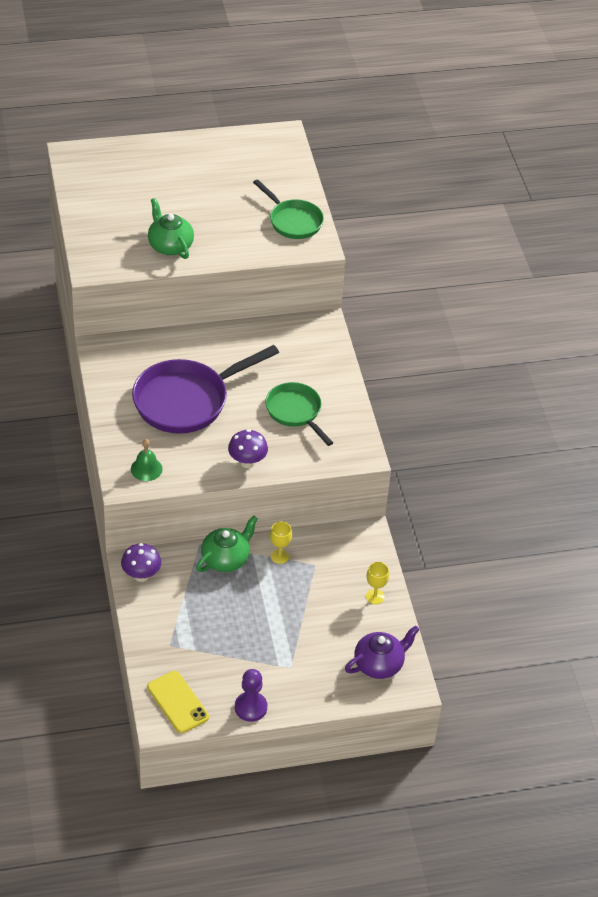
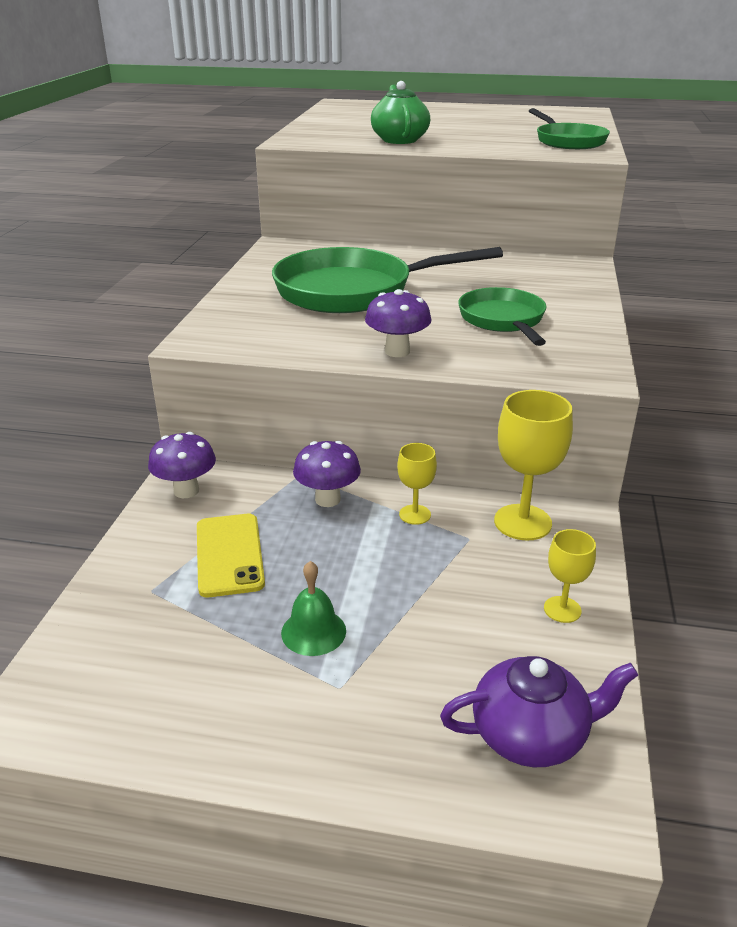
camera: 25 degrees right, 15 degrees down
(146, 469) = (243, 334): green bell -> green bell (313, 631)
(177, 702) = (85, 688): yellow phone -> yellow phone (229, 555)
(186, 400) = (353, 291): purple pan -> green pan
(226, 559) = (327, 499): green teapot -> purple mushroom
(250, 707) = (213, 742): purple pawn -> none
(339, 545) = (522, 522): none -> yellow goblet

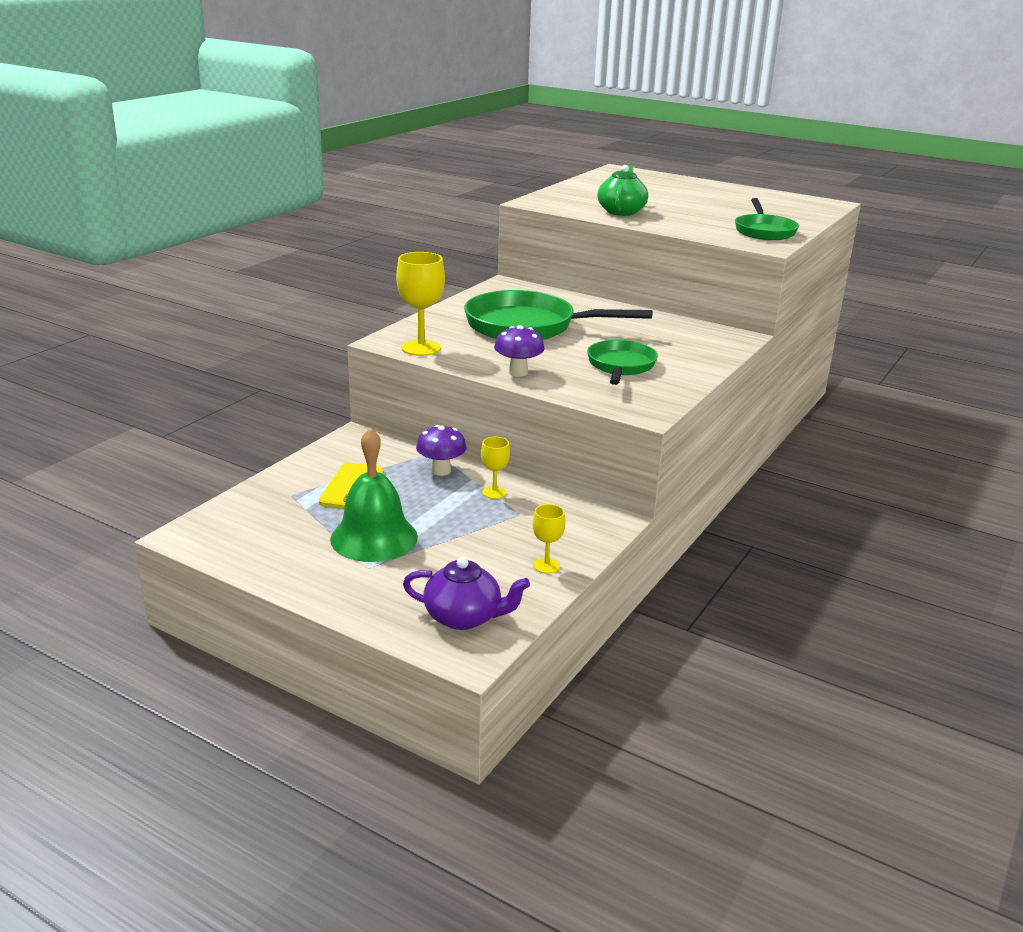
camera: 20 degrees right, 5 degrees down
(186, 491) = (350, 445): purple mushroom -> none
(313, 631) = (374, 537): green bell -> green bell, size x1.95
(522, 522) = (567, 514): yellow goblet -> yellow goblet (421, 348)

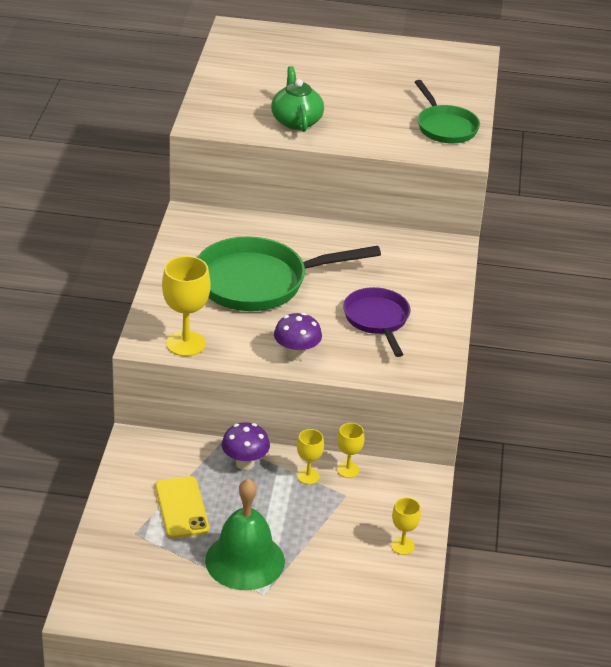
camera: 25 degrees left, 10 degrees up
(464, 617) = (374, 619): purple teapot -> none
(538, 497) = (348, 470): none -> yellow goblet
(620, 366) = (377, 320): green pan -> purple pan

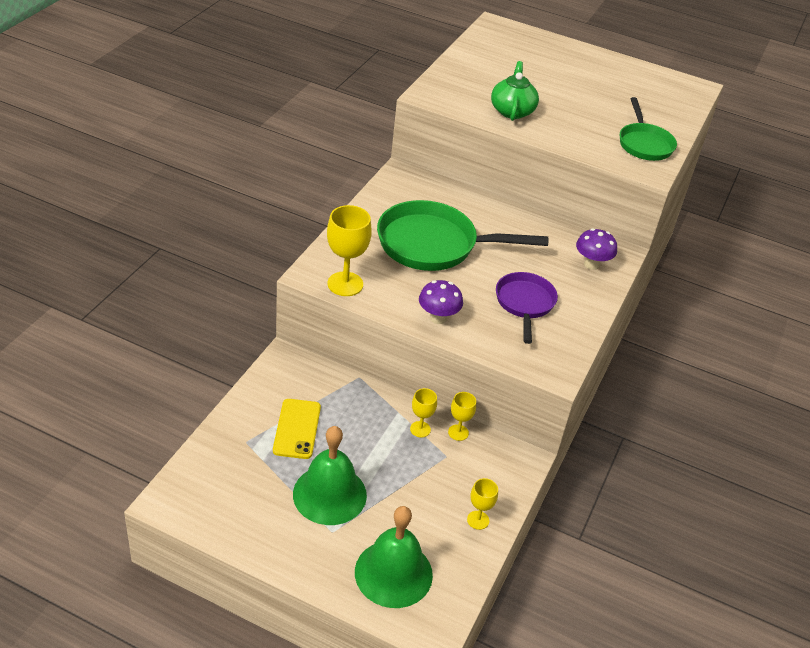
camera: 15 degrees right, 5 degrees up
(245, 463) = (370, 402): purple mushroom -> purple mushroom (591, 264)
(341, 615) = (393, 573): none -> green bell

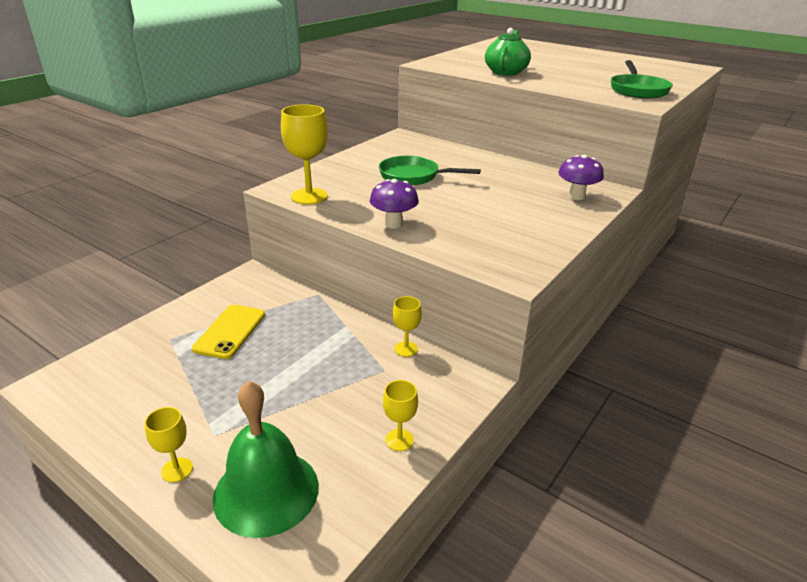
camera: 15 degrees right, 10 degrees down
(329, 494) = (232, 395): green bell -> none
(420, 429) = (364, 342): yellow goblet -> yellow goblet (177, 470)
(434, 244) = (413, 176): green pan -> green pan, size x0.60
(524, 304) = (494, 219): purple pan -> none

